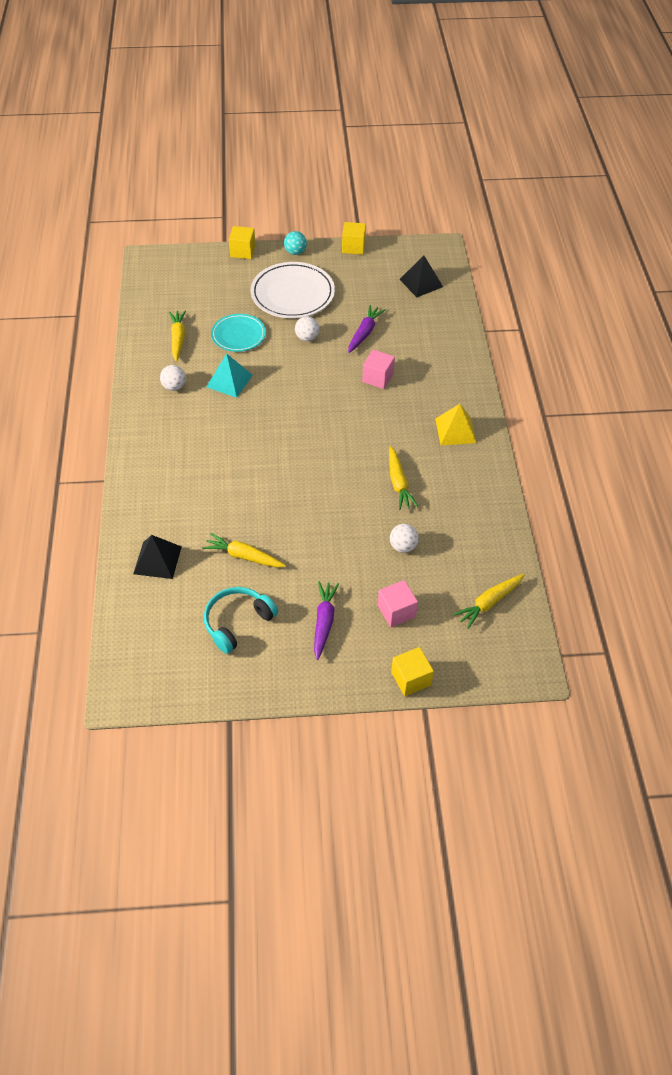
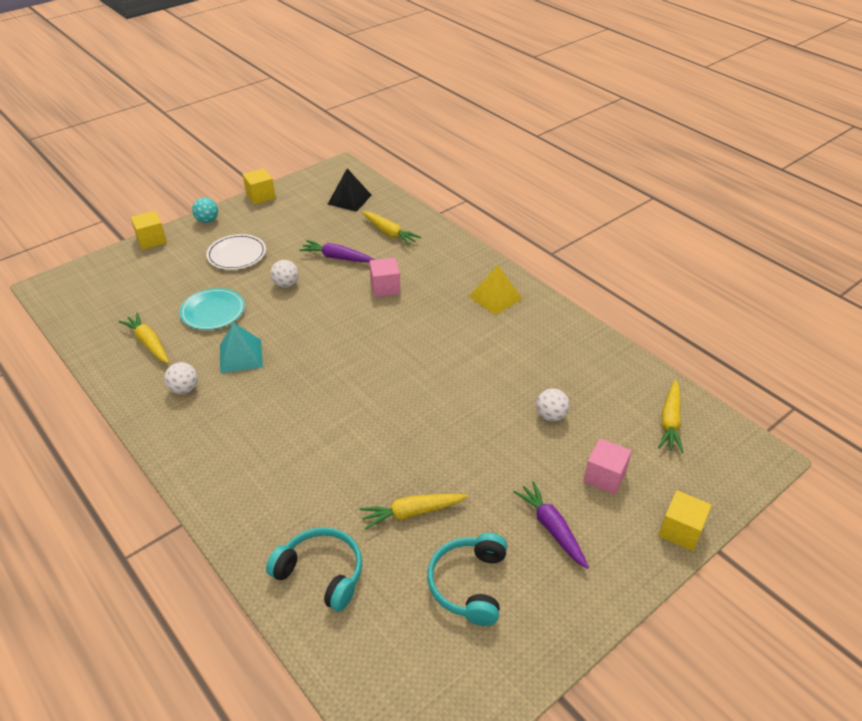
camera: 35 degrees left, 10 degrees down
(157, 560) = (321, 573): black pyramid -> turquoise headphones
(292, 294) = (237, 254): white plate -> white plate, size x0.63
(364, 333) = (337, 257): purple carrot -> purple carrot turned 60 degrees counterclockwise
(398, 483) = (491, 364): yellow carrot -> yellow carrot (389, 233)

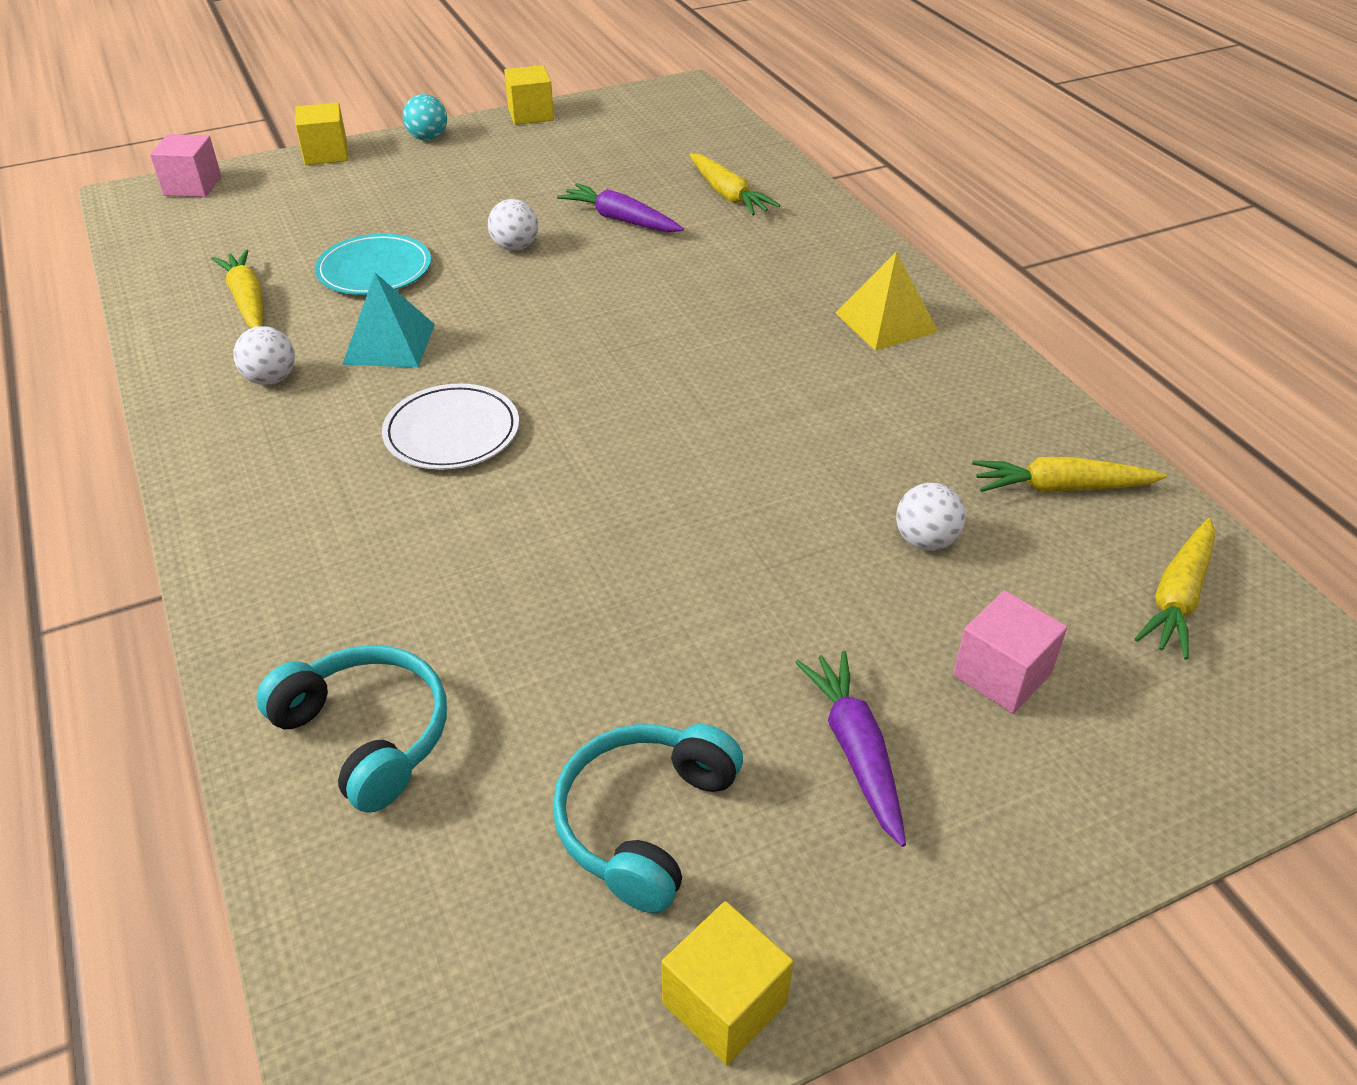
camera: 15 degrees right, 0 degrees up
(237, 254) = (453, 192): white plate -> white plate (452, 432)
(349, 199) = (679, 137): black pyramid -> none
(385, 287) = (687, 277): pink cube -> pink cube (192, 186)
(412, 513) = (584, 662): yellow carrot -> yellow carrot (1061, 488)
(680, 530) = (1140, 817): yellow cube -> yellow cube (724, 1003)

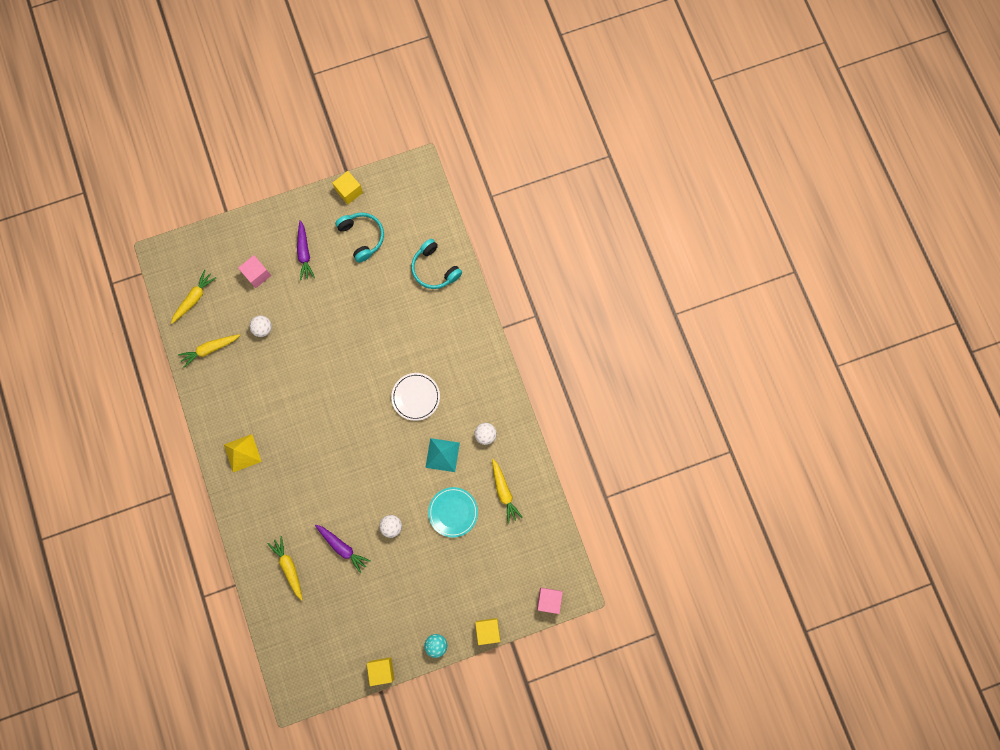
camera: 175 degrees left, 35 degrees up
(644, 821) = (362, 237): turquoise headphones -> turquoise headphones turned 60 degrees counterclockwise
(1061, 488) = (210, 349): yellow carrot -> yellow carrot turned 150 degrees clockwise

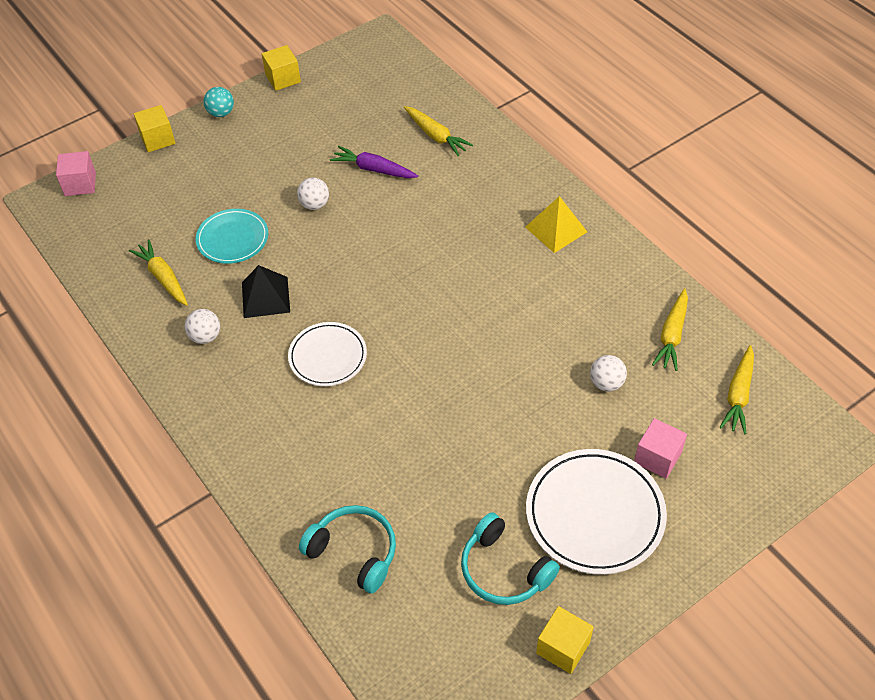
camera: 165 degrees right, 25 degrees down
(210, 349) = (672, 335): yellow carrot -> yellow carrot turned 150 degrees clockwise
(304, 253) = (595, 514): purple carrot -> white plate
(442, 455) = (265, 297): turquoise pyramid -> black pyramid

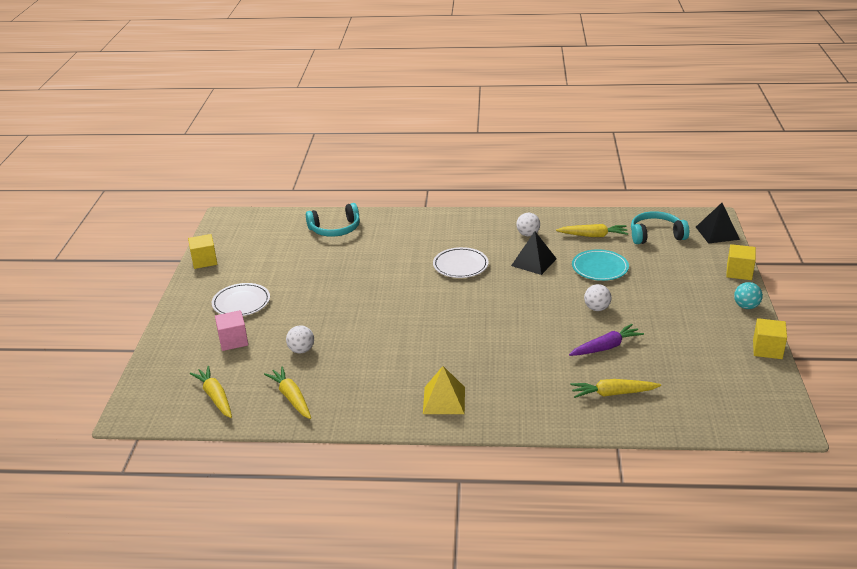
camera: 130 degrees right, 20 degrees down
(80, 184) = (717, 233): pink cube -> black pyramid
(504, 570) = (261, 263): turquoise headphones -> turquoise headphones (656, 235)
(595, 514) = (241, 302): white plate -> white plate, size x0.63

